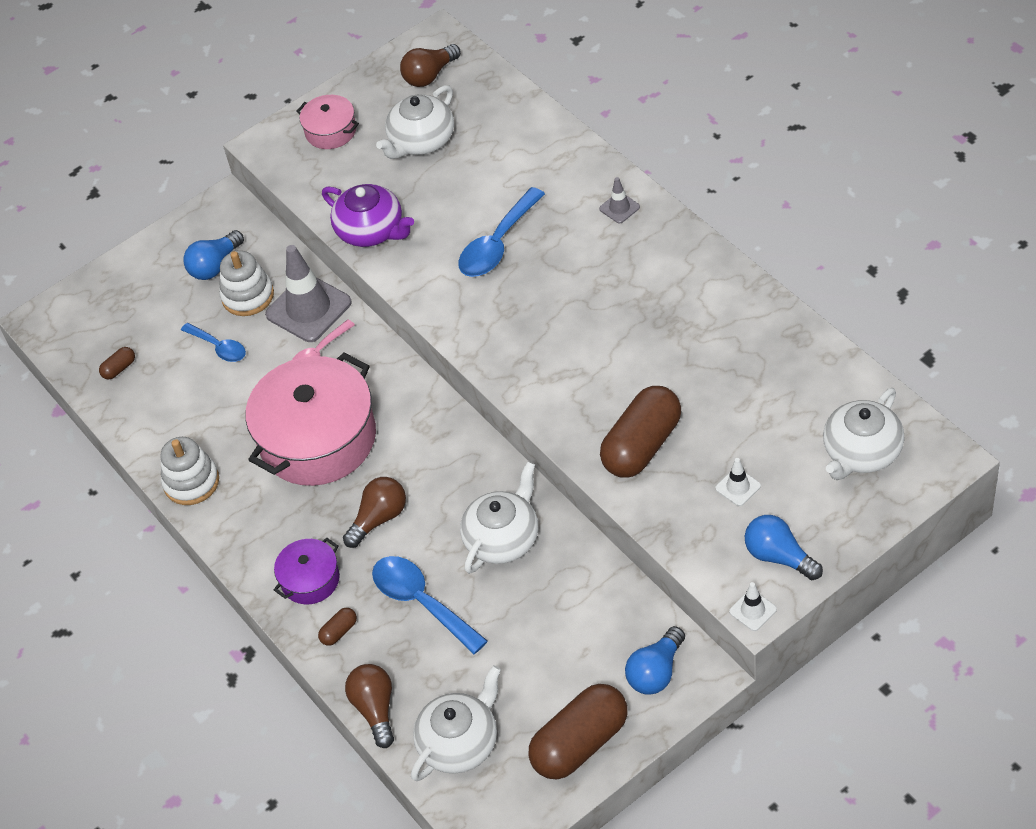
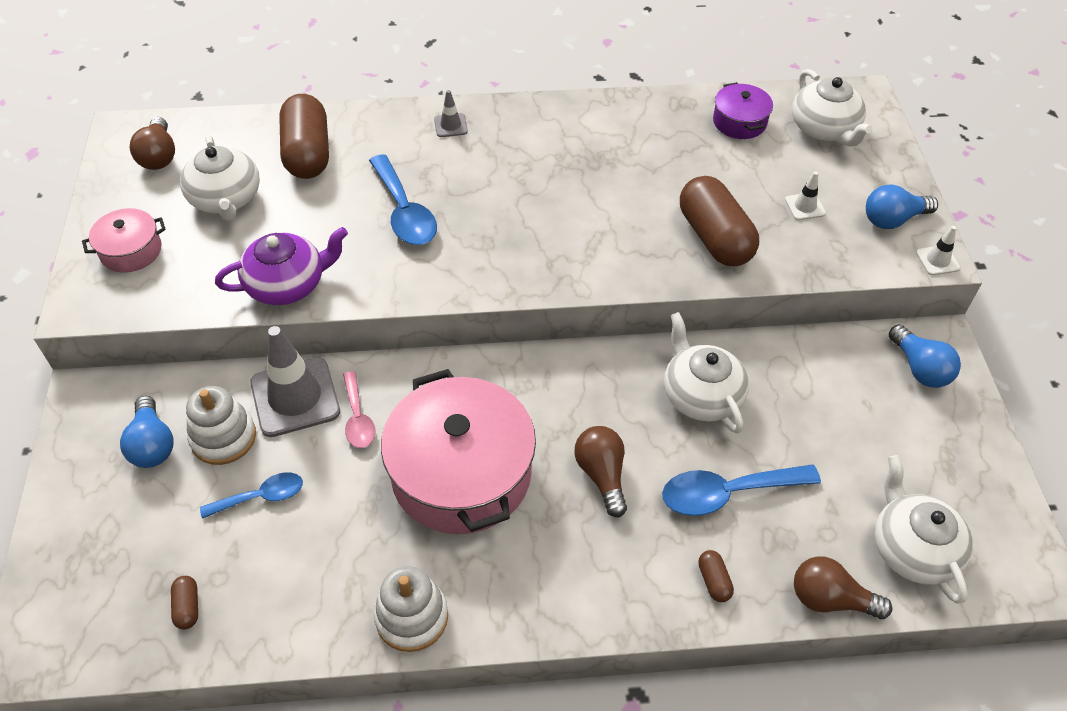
camera: 65 degrees left, 0 degrees up
(310, 579) = (630, 572): purple pot -> purple pot (739, 122)
(580, 743) = (965, 458): brown capsule -> brown capsule (307, 153)

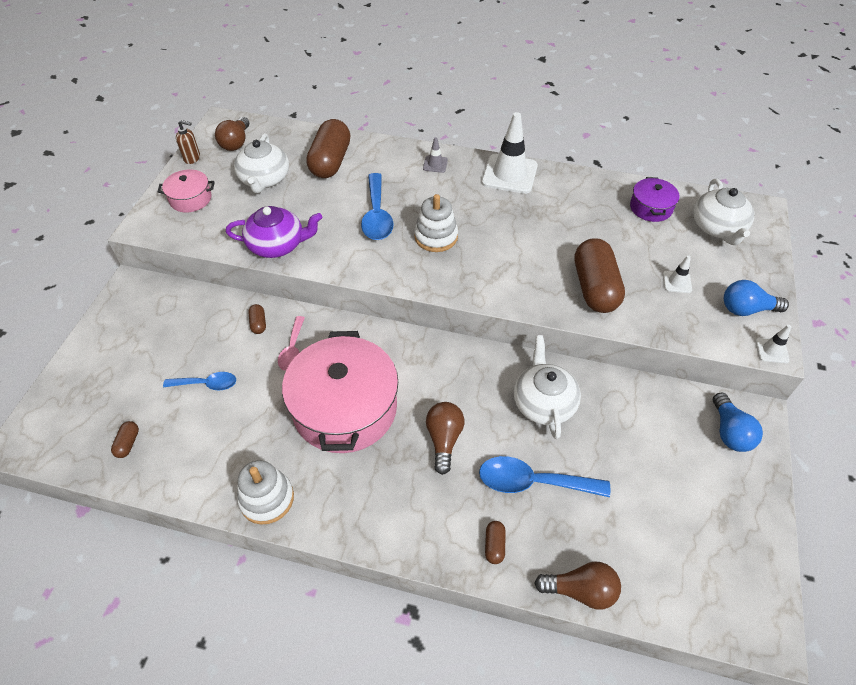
camera: 20 degrees right, 0 degrees up
(104, 193) = (192, 158): none -> brown soap dispenser
(152, 444) = (156, 329): blue light bulb -> none
(223, 437) = (201, 337): white stacking toy -> white stacking toy (436, 237)
(295, 397) = (258, 324): grey traffic cone -> brown capsule
(552, 117) = (509, 174): none -> white traffic cone
(830, 599) = (580, 590): brown light bulb -> brown light bulb turned 150 degrees clockwise
(912, 549) = (665, 573): white teapot -> none

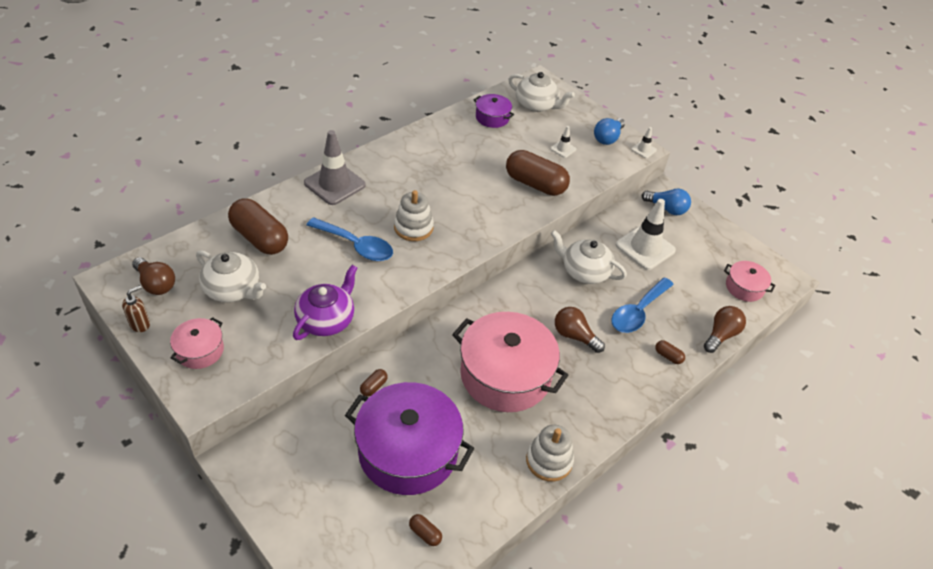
camera: 60 degrees left, 5 degrees down
(206, 384) = (408, 451): blue spoon -> purple pot
(258, 324) = (374, 387): brown capsule -> brown capsule turned 75 degrees counterclockwise
(292, 349) = (421, 378): pink spoon -> none
(435, 164) = (334, 184): grey traffic cone -> grey traffic cone, size x2.16
(509, 174) = (390, 155): white traffic cone -> white traffic cone (645, 248)
(690, 583) = (744, 287): none -> pink pot

